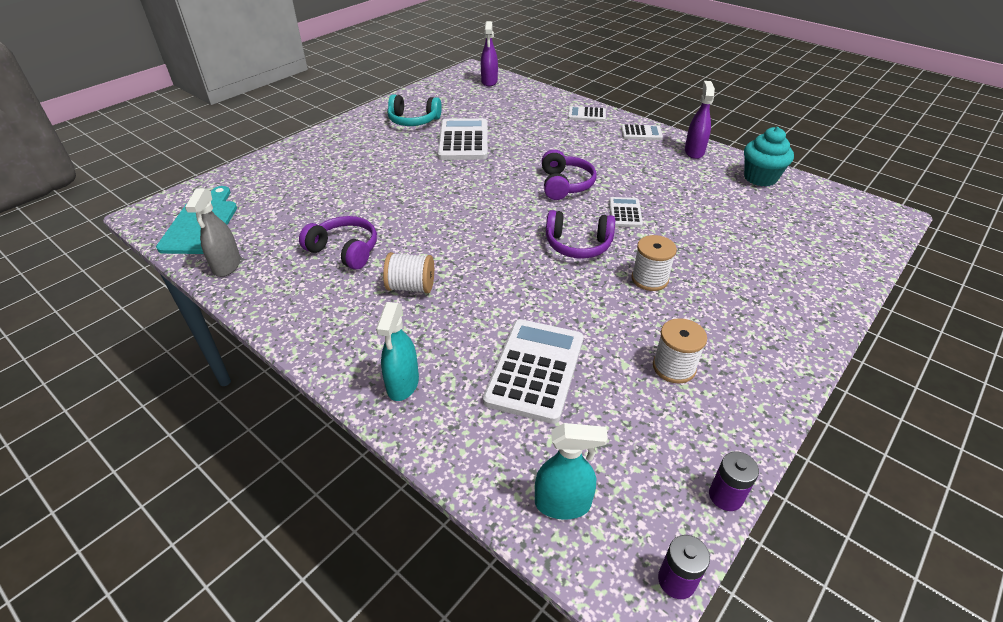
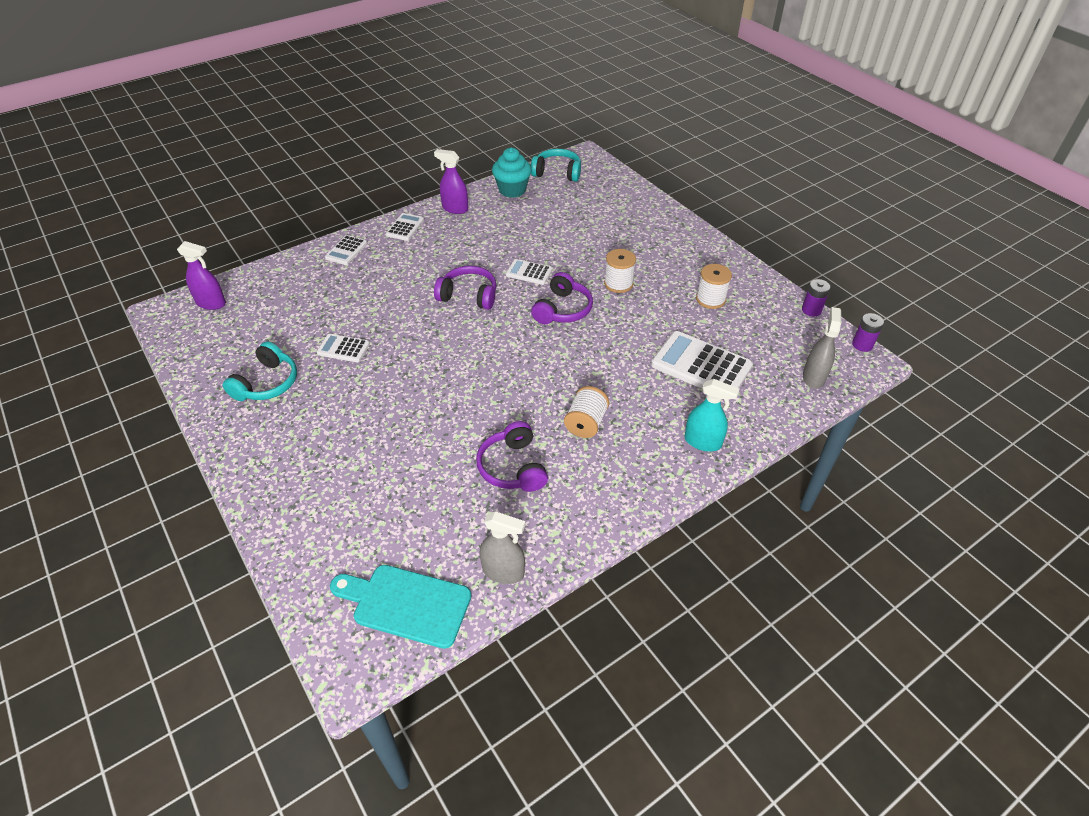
camera: 75 degrees left, 5 degrees up
(345, 250) = (513, 467): purple headphones -> purple headphones turned 60 degrees counterclockwise
(463, 140) = (343, 348): white calculator -> white calculator, size x0.53
(563, 504) = (813, 377): turquoise spray bottle -> grey spray bottle
(827, 201) = (557, 173): none -> turquoise headphones

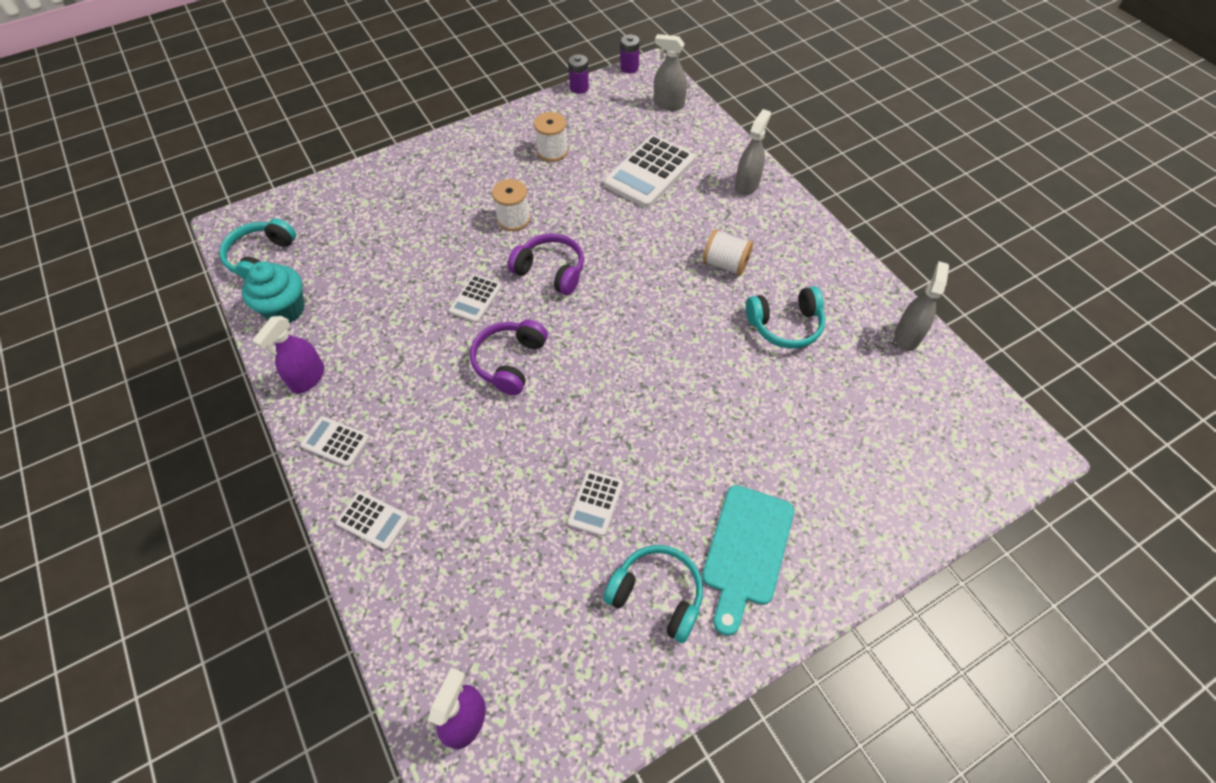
camera: 85 degrees left, 10 degrees up
(406, 604) = (955, 412): turquoise cutting board -> turquoise cutting board (746, 550)
(513, 467) = (785, 325): purple headphones -> turquoise headphones
(703, 442) = (747, 185): turquoise spray bottle -> grey spray bottle

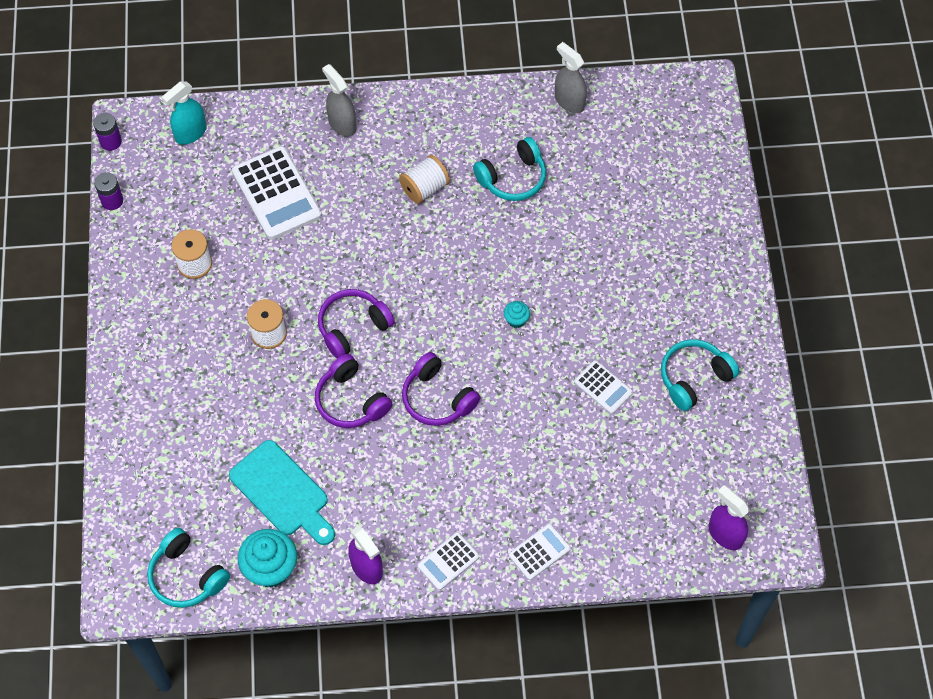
camera: 65 degrees left, 5 degrees up
(475, 299) = (351, 401): white calculator -> purple headphones
(630, 391) = (516, 320): none -> turquoise cupcake
(668, 104) = (190, 133): grey spray bottle -> turquoise spray bottle
(746, 550) = (688, 306): turquoise cutting board -> turquoise cutting board (282, 492)
(785, 325) = (513, 178): turquoise headphones -> turquoise headphones turned 45 degrees clockwise

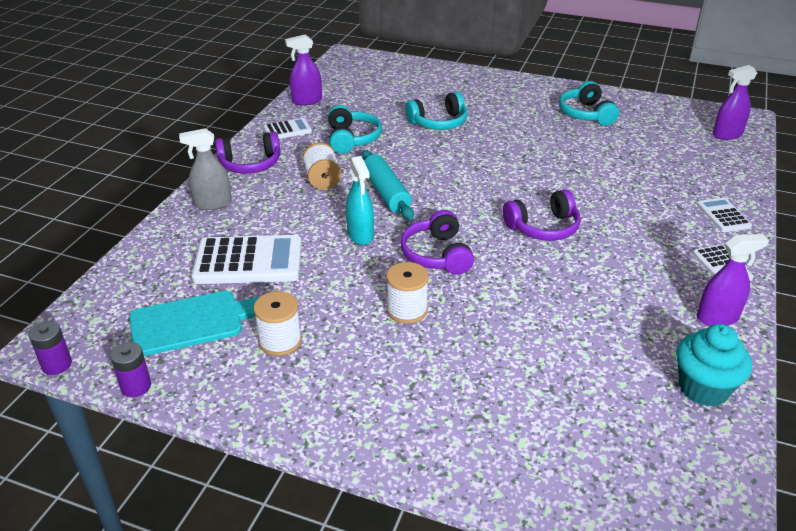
camera: 65 degrees left, 25 degrees down
(187, 576) = (697, 466): turquoise headphones -> turquoise headphones (438, 122)
(190, 133) = (117, 299): turquoise spray bottle -> turquoise spray bottle (360, 235)
(282, 492) = (608, 353): turquoise cutting board -> turquoise cutting board (193, 322)
(351, 401) = (519, 277): purple headphones -> purple headphones (250, 164)
(430, 249) = (386, 193): none -> turquoise rolling pin
(516, 320) = (488, 170): turquoise cupcake -> none
(569, 101) = (307, 101): grey spray bottle -> purple spray bottle
(603, 387) = (575, 149): white calculator -> white calculator (287, 130)

